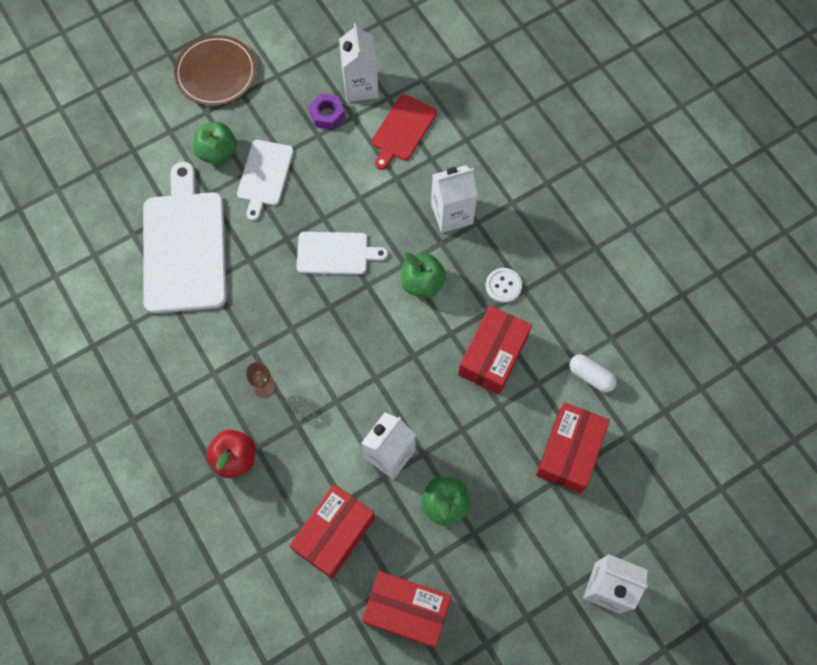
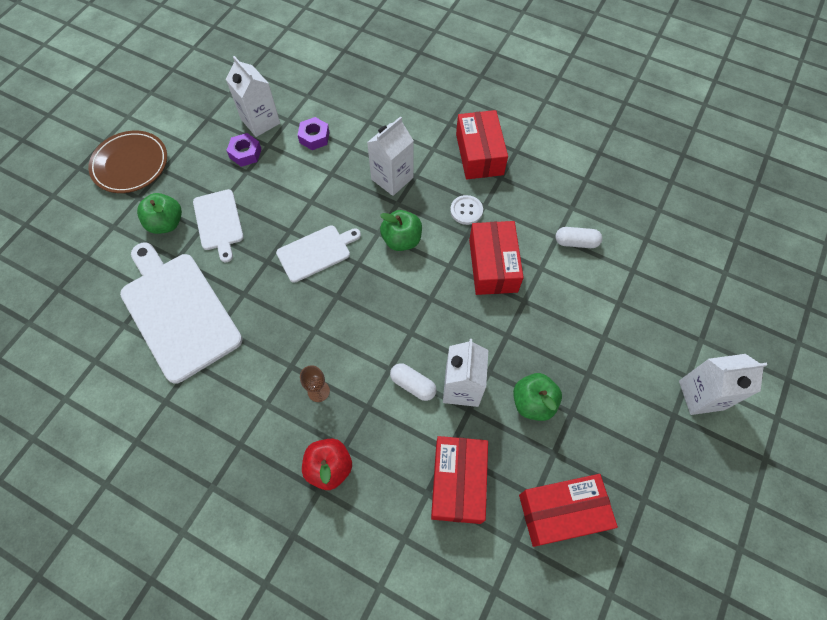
camera: 30 degrees left, 5 degrees down
(348, 427) = (413, 385): none -> white capsule
(402, 130) = (314, 137): red cutting board -> purple nut
(569, 451) = (600, 306): red box -> red box (479, 154)

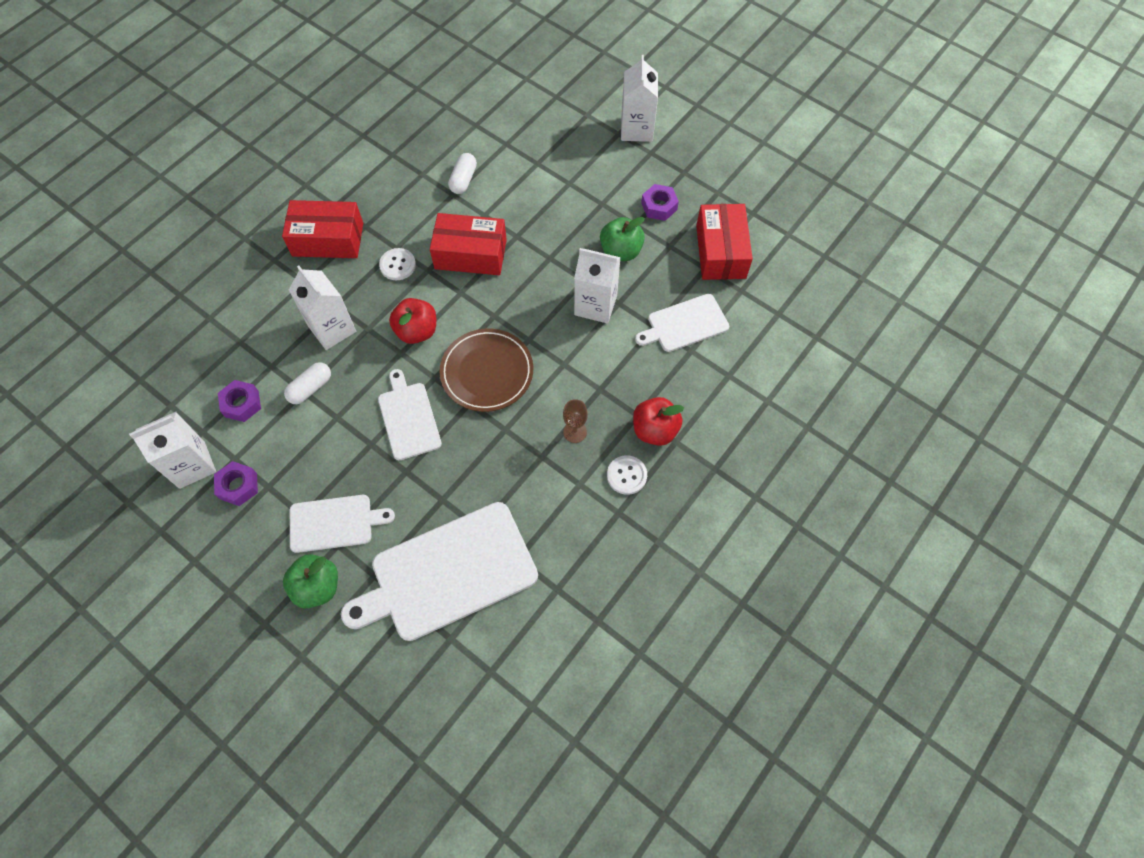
camera: 80 degrees left, 0 degrees up
(130, 164) = (204, 635): brown plate -> brown plate (487, 372)
(278, 446) = (626, 475): none -> white button
(402, 240) = (417, 331): green apple -> red apple
(413, 385) = (585, 346): white capsule -> white capsule (310, 388)
(458, 482) = (685, 324): red box -> white cutting board
(603, 434) = (659, 206): none -> purple nut

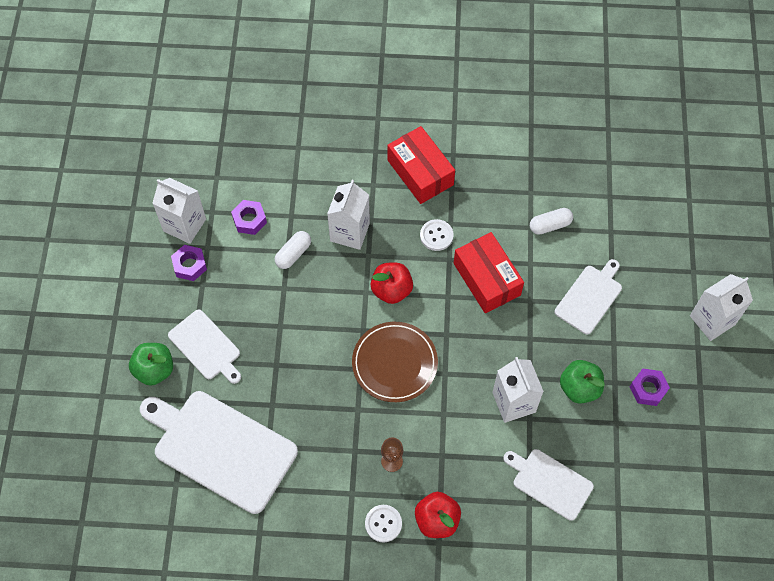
camera: 55 degrees right, 0 degrees up
(310, 388) = (293, 254): white capsule -> white capsule turned 60 degrees counterclockwise
(408, 418) = (318, 336): white cutting board -> white cutting board (590, 297)
(720, 251) = (643, 467): red box -> none

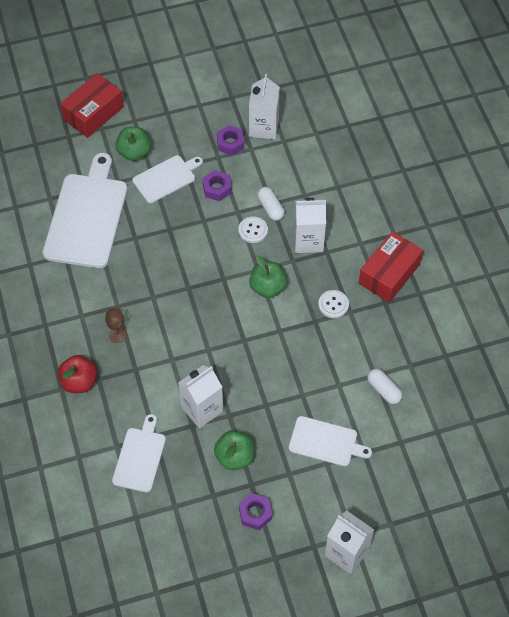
camera: 70 degrees right, 5 degrees down
(206, 346) = (166, 178): white cutting board -> white cutting board turned 150 degrees counterclockwise
(249, 220) = (287, 168): purple nut -> purple nut (217, 188)
(293, 254) = (270, 208): white capsule -> white capsule turned 45 degrees clockwise
(383, 523) = (64, 345): white button -> white button (253, 230)
(391, 290) = (268, 287): red apple -> green apple
(394, 363) = (202, 310): brown plate -> none
(487, 279) = (308, 355): red box -> red box (93, 113)

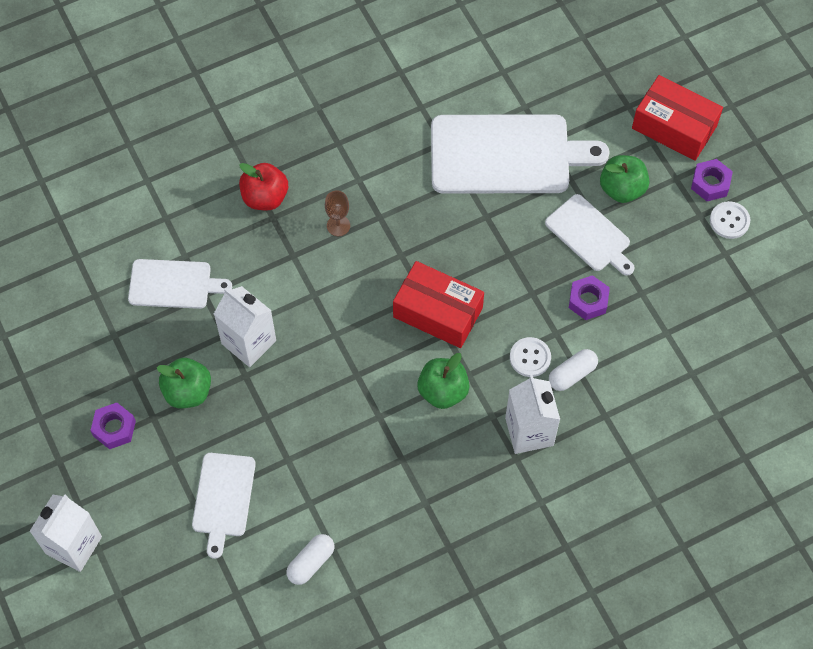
camera: 80 degrees right, 5 degrees up
(230, 143) = (669, 304): purple nut -> purple nut (710, 183)
(264, 127) = (708, 343): white carton -> none
(333, 305) = (432, 479): white button -> white button (729, 221)
(389, 274) = (497, 547): red box -> red box (438, 312)

